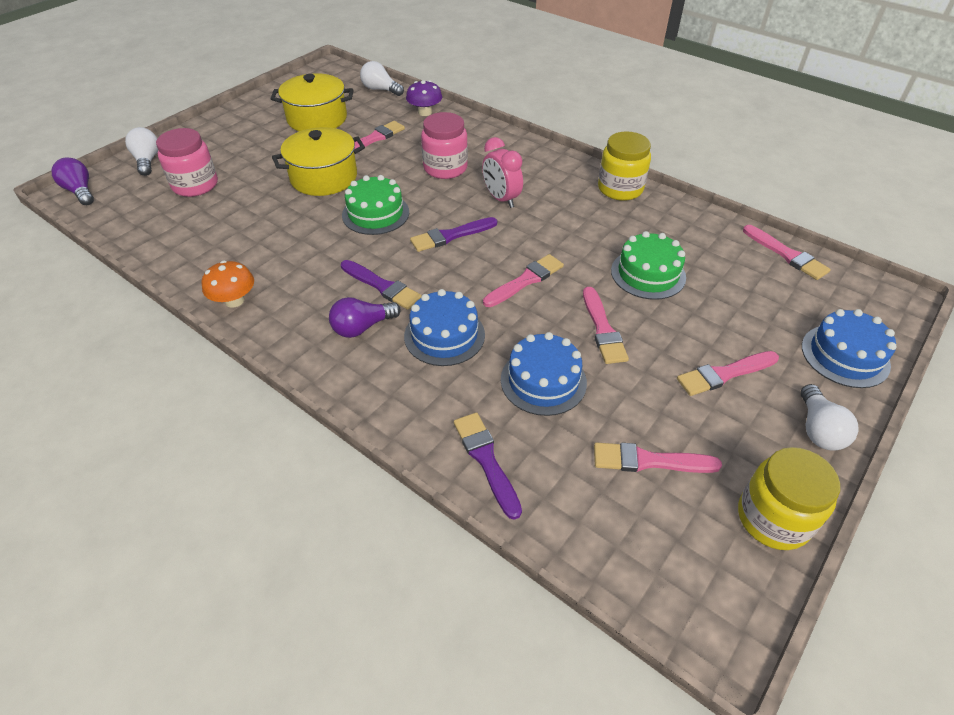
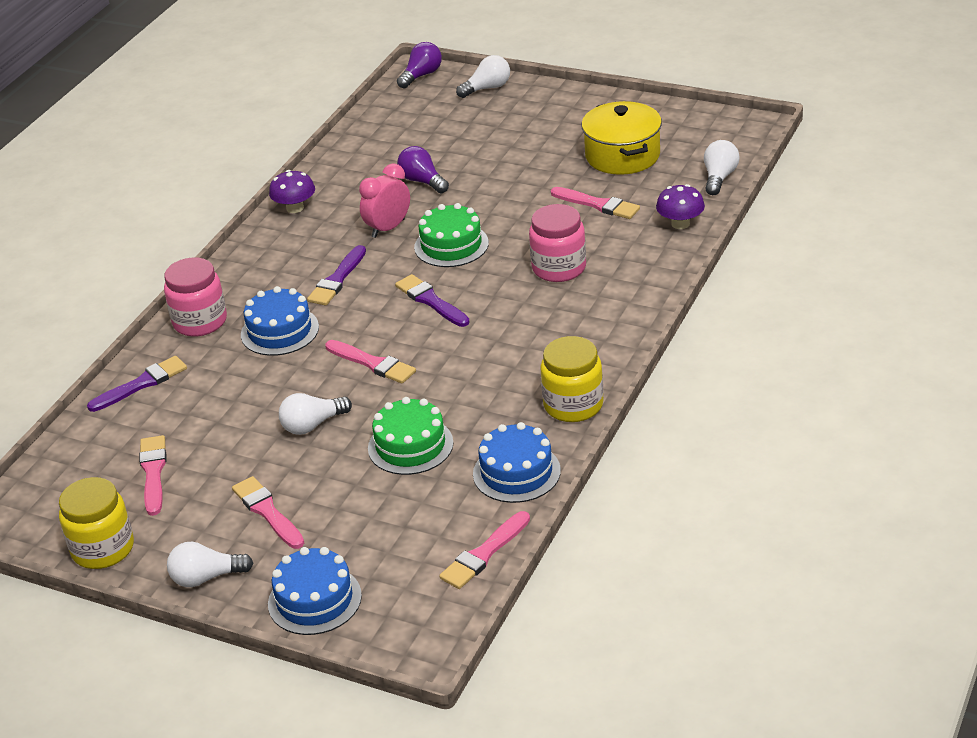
camera: 80 degrees right, 10 degrees down
(195, 185) = (457, 128): pink jar -> pink jar (200, 322)
(234, 300) = (295, 208): orange mushroom -> purple mushroom
(324, 177) = (503, 196): yellow pot -> none
(362, 327) = (278, 283): purple light bulb -> purple light bulb (422, 181)
(501, 199) = (513, 320): pink clock -> pink clock (388, 228)
(543, 381) = (235, 399): blue cake -> blue cake (516, 472)
(603, 329) = (312, 425): pink brush -> white light bulb

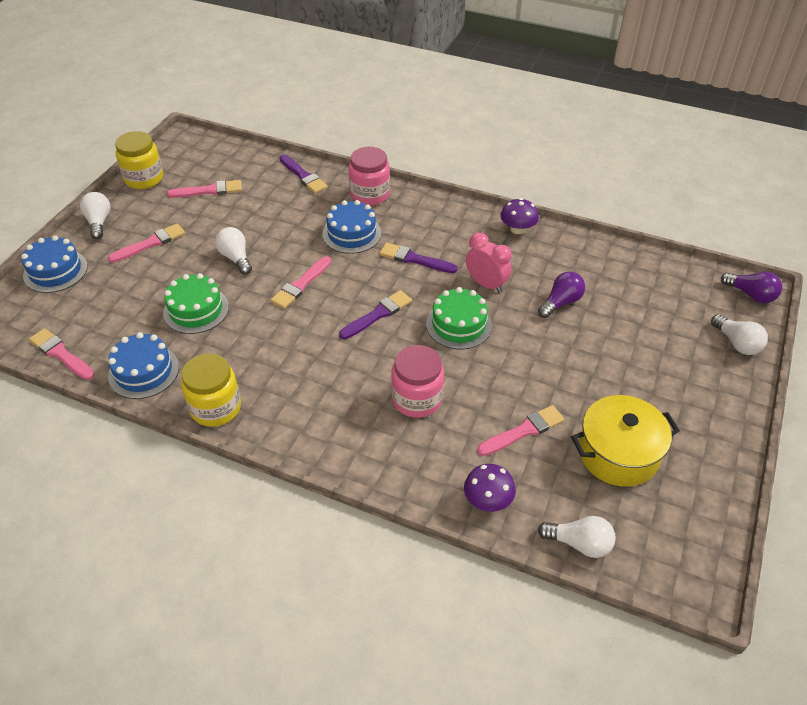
camera: 85 degrees right, 10 degrees up
(598, 204) = (523, 431): pink brush -> pink brush turned 150 degrees counterclockwise

